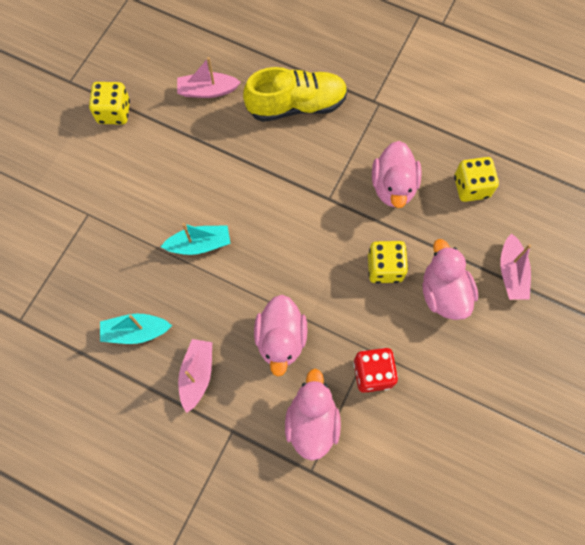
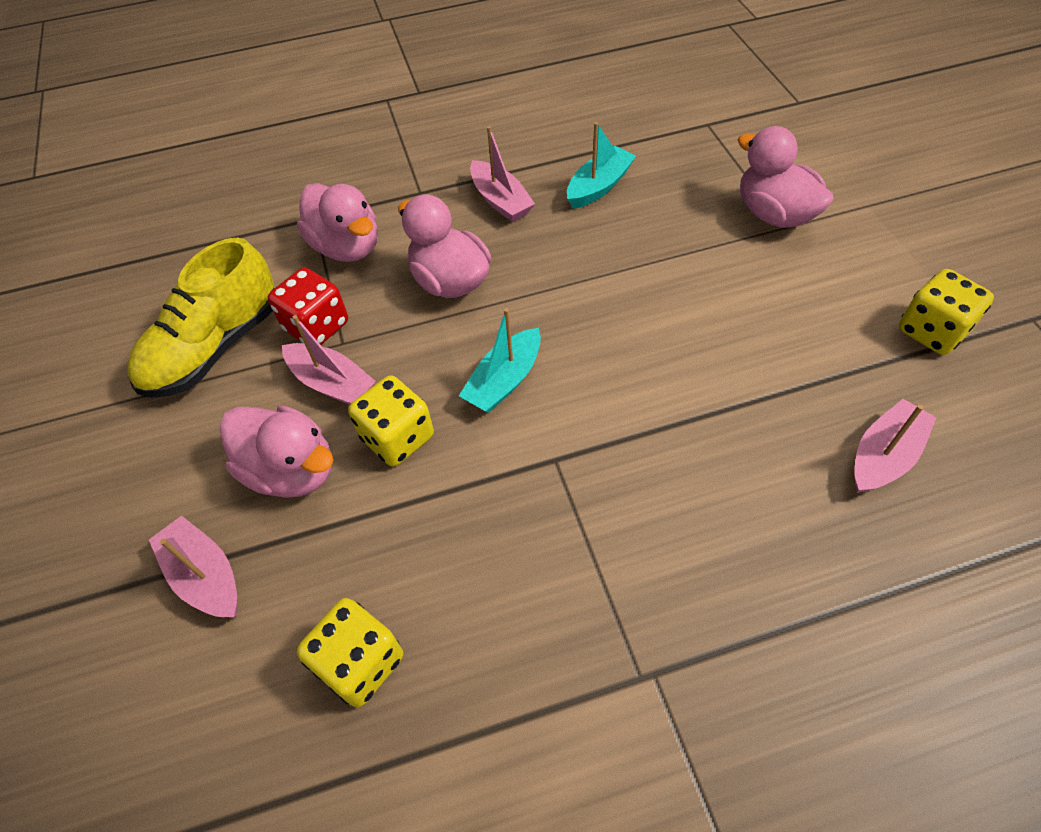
camera: 140 degrees right, 15 degrees down
(199, 244) = (640, 290): turquoise boat -> turquoise boat (504, 381)
(296, 105) = (751, 549): yellow shoe -> yellow shoe (215, 347)
(392, 327) = (332, 383): none -> pink boat
(393, 186) = (483, 553): pink duck -> pink duck (774, 214)

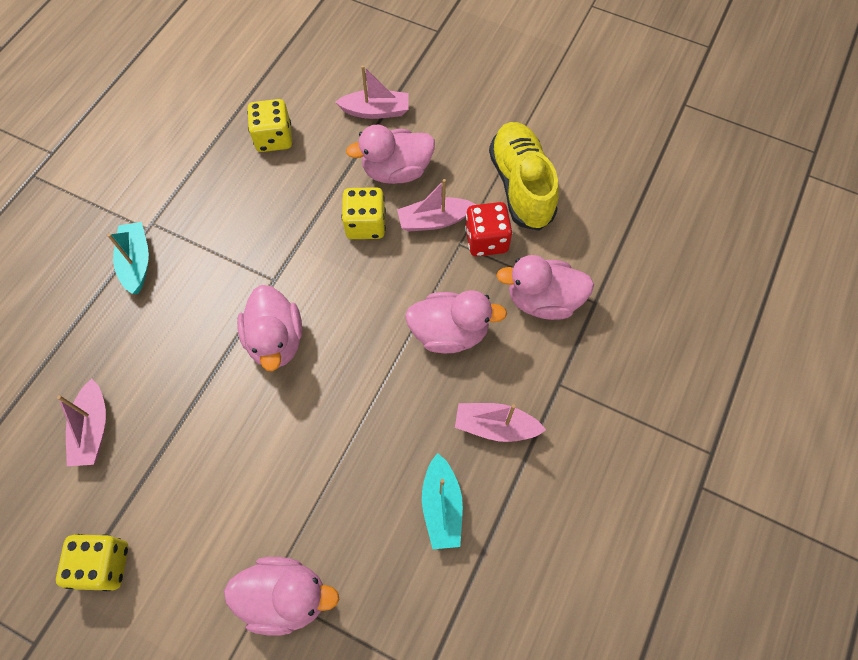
camera: 130 degrees right, 10 degrees up
(504, 381) = (344, 298): turquoise boat -> turquoise boat (136, 262)
(612, 395) = (276, 340): none -> pink duck

